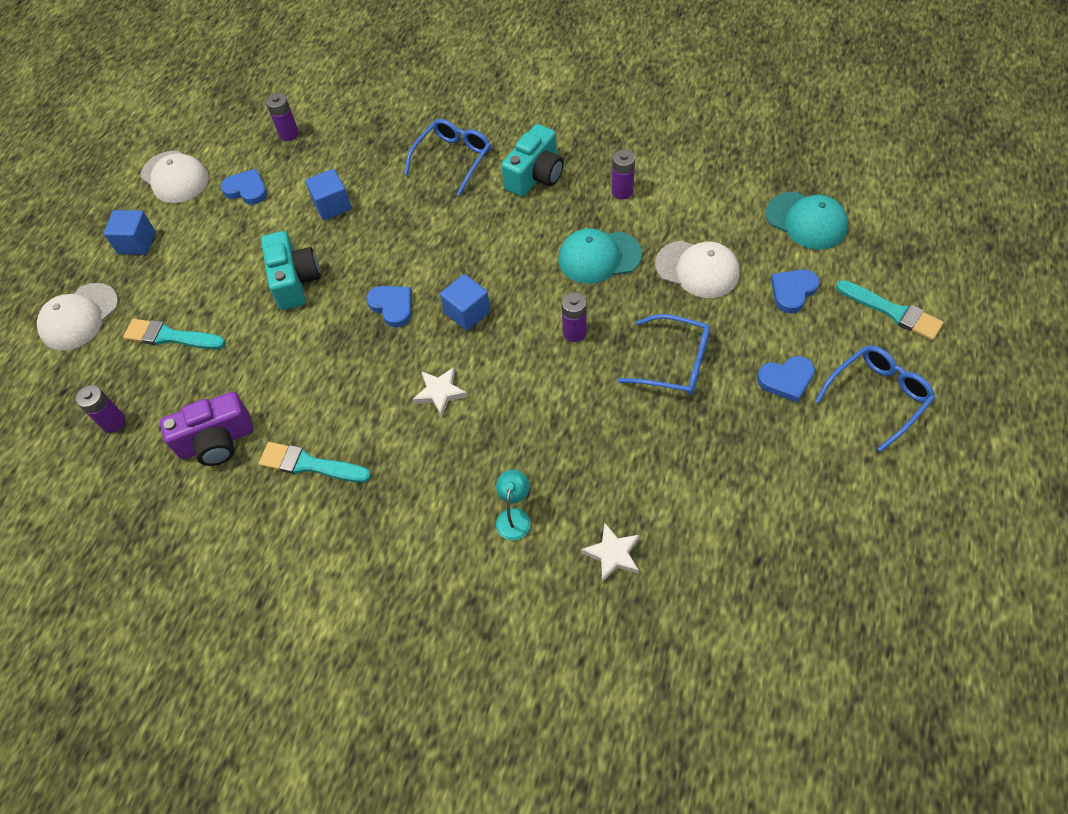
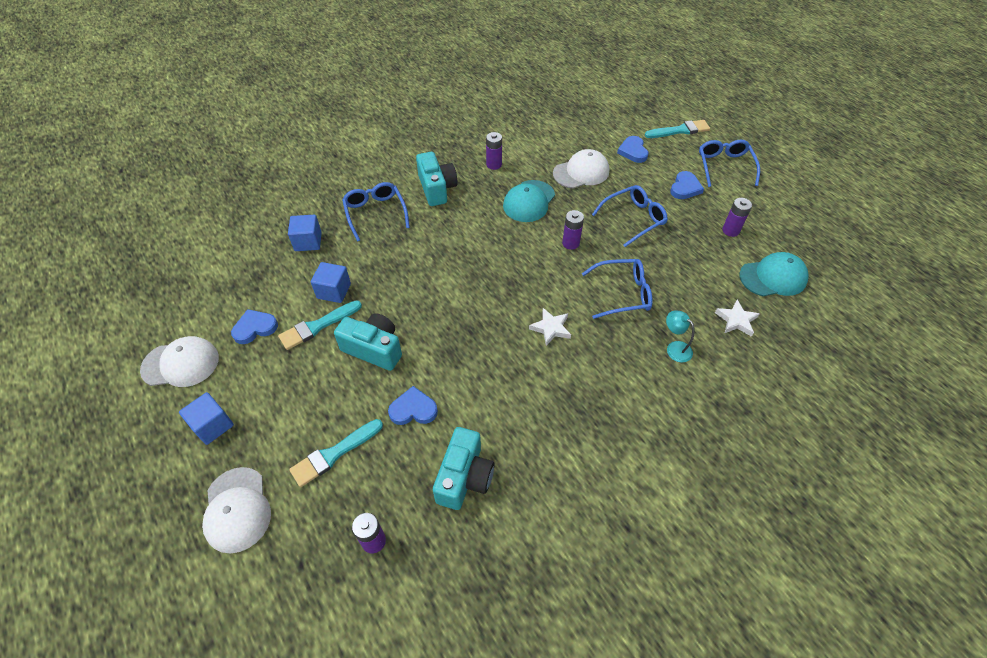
camera: 55 degrees left, 5 degrees down
(217, 441) = (464, 477): purple camera -> turquoise camera
(289, 134) = (237, 276): purple battery -> purple battery (730, 230)
(310, 464) = (539, 430): turquoise brush -> turquoise brush (317, 326)
(392, 306) = (457, 311): blue heart -> blue heart (413, 409)
(467, 312) = (504, 279): blue cube -> blue cube (308, 242)
(547, 423) = (622, 293): none -> blue glasses
(806, 221) = (594, 119): turquoise cap -> turquoise cap (773, 277)

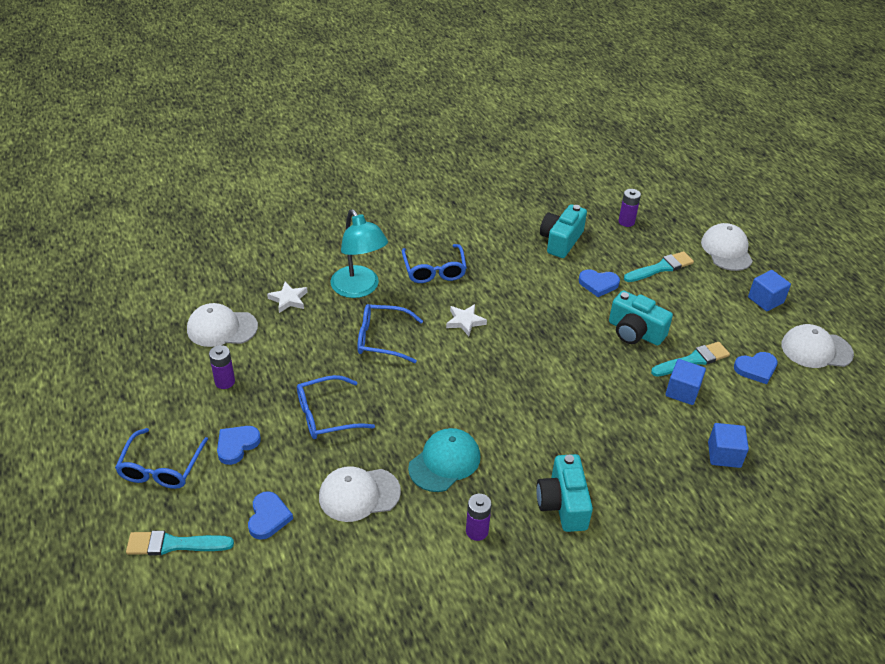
camera: 170 degrees left, 10 degrees down
(375, 213) = (644, 479): blue glasses -> blue glasses (434, 270)
(570, 243) = (413, 399): purple battery -> none
(674, 348) = (359, 289): turquoise lamp -> turquoise lamp, size x2.07
(773, 277) = (222, 328): turquoise cap -> white cap

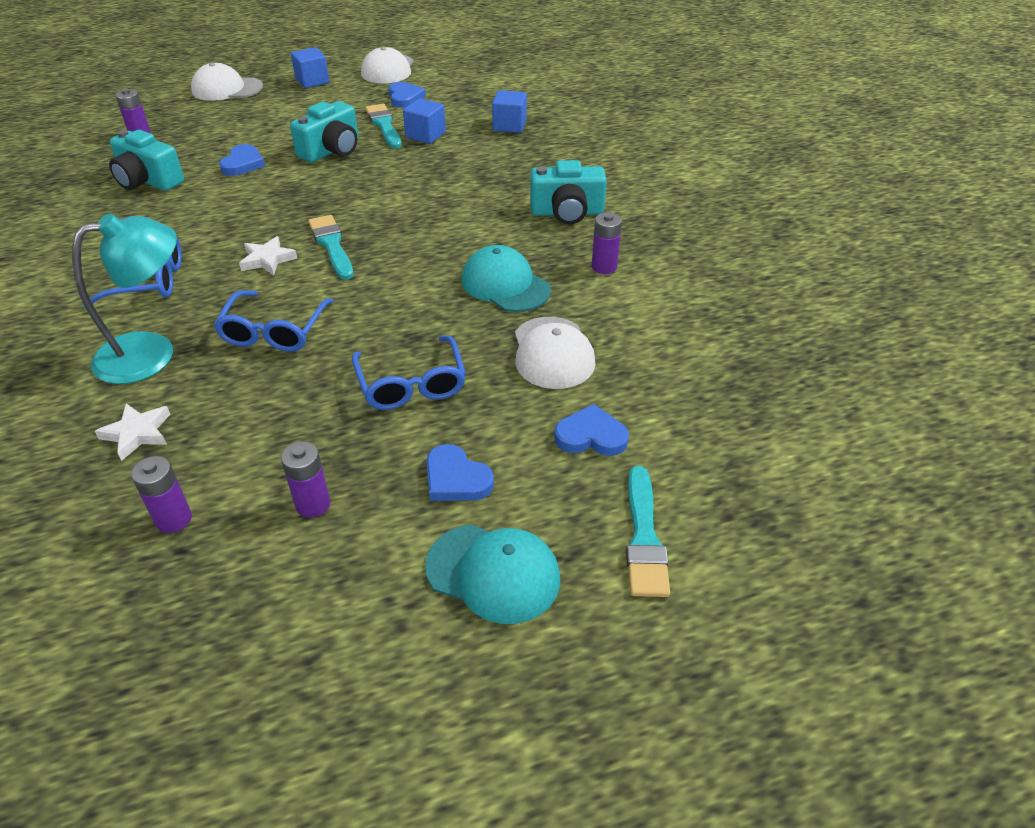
camera: 85 degrees left, 0 degrees up
(161, 467) = (493, 573): blue glasses -> turquoise cap
(222, 328) = (174, 519): white cap -> purple battery
(661, 268) = (235, 125): turquoise brush -> turquoise brush (331, 245)

